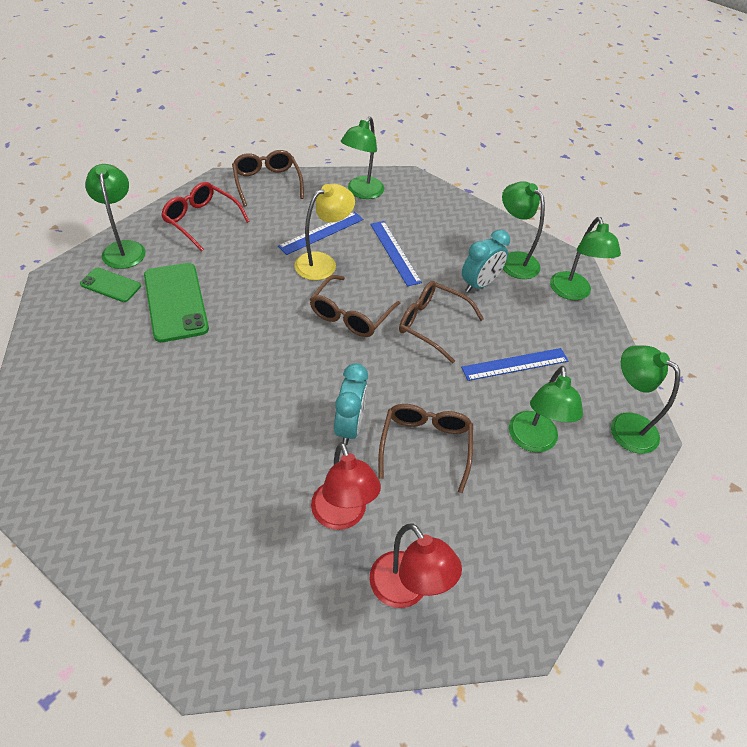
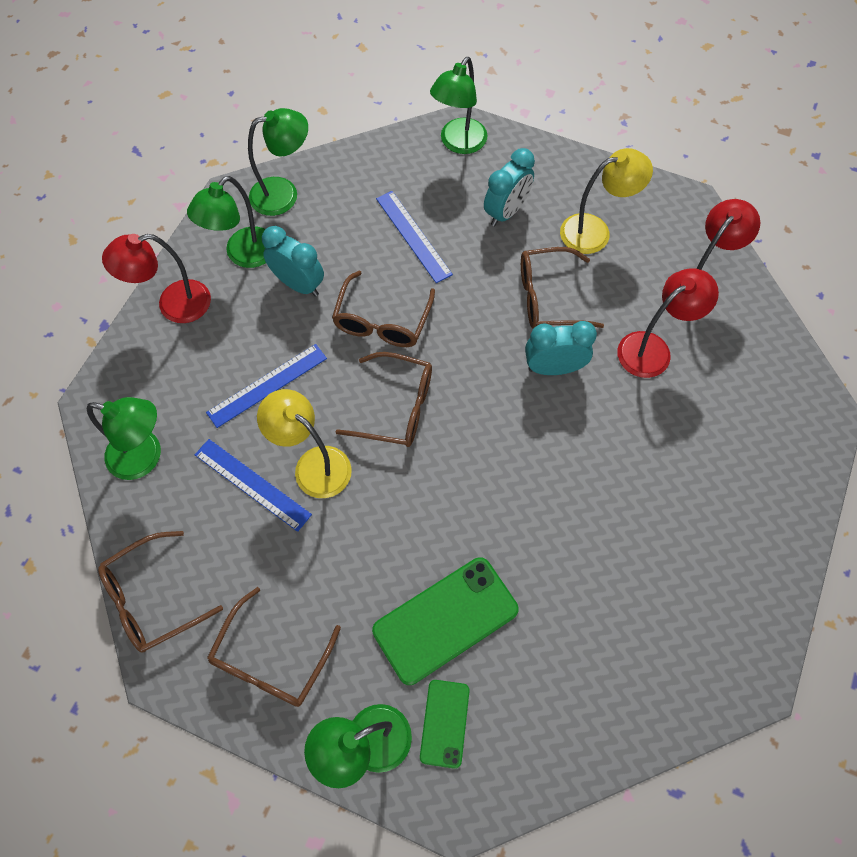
camera: 100 degrees left, 15 degrees up
(201, 220) = (271, 660): red glasses -> brown glasses
(476, 220) = (173, 305): none -> red lamp
(497, 513) = (595, 231): none -> yellow lamp
(533, 441) = (506, 212): green lamp -> turquoise clock

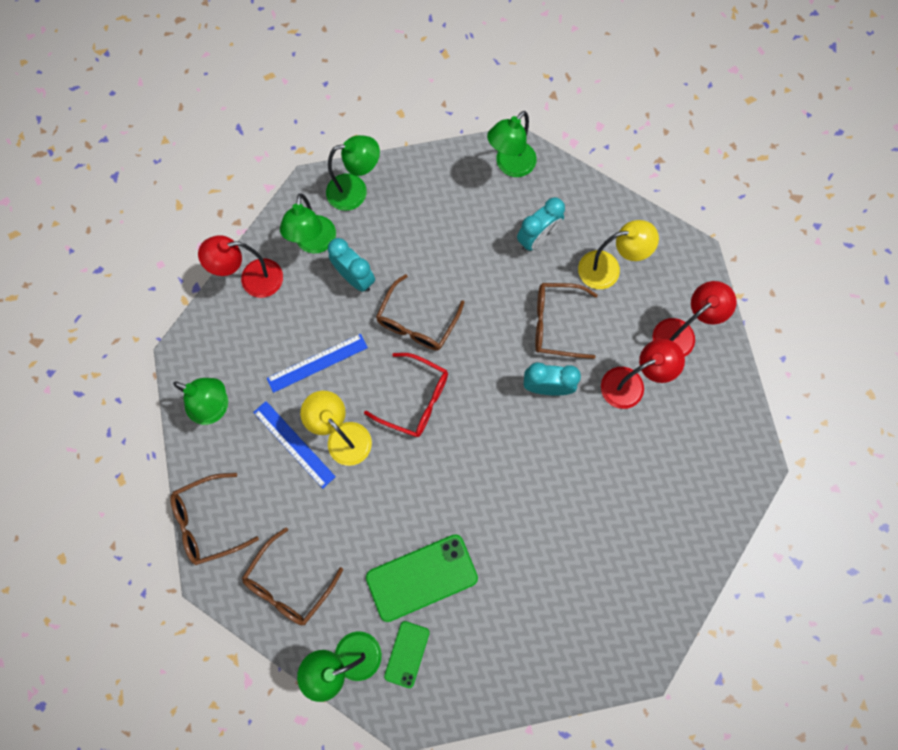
camera: 10 degrees right, 10 degrees up
(243, 255) = (314, 243): green lamp -> green lamp turned 45 degrees counterclockwise
(397, 407) = (415, 399): brown glasses -> red glasses
(413, 236) = (455, 248): blue ruler -> none

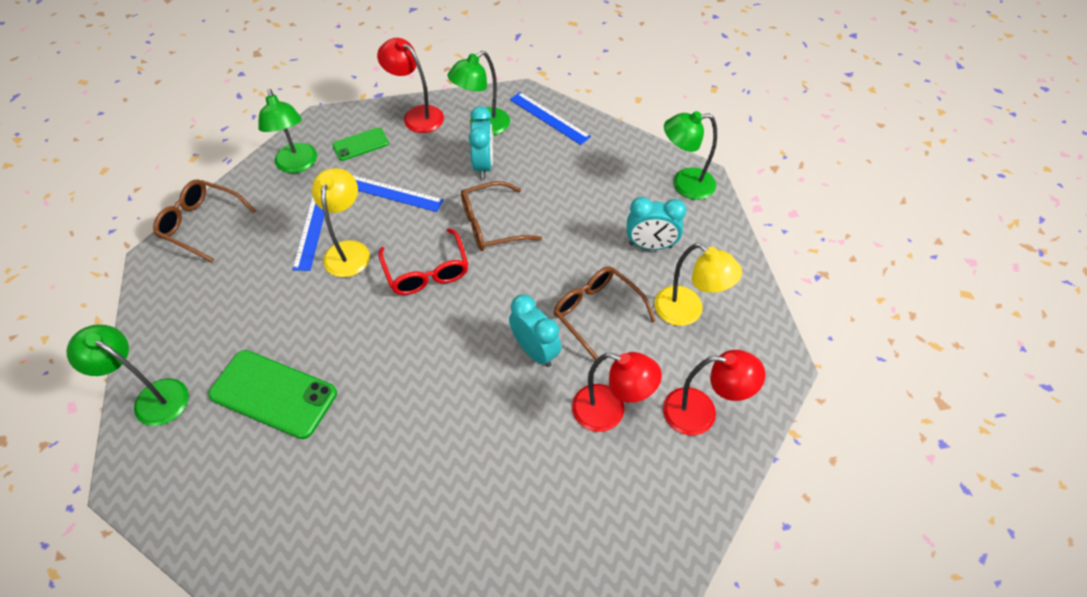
camera: 45 degrees right, 20 degrees down
(288, 584) = (190, 308): brown glasses -> none
(355, 191) = (549, 118): green lamp -> blue ruler
(407, 654) = (191, 437): green phone -> green phone (360, 144)

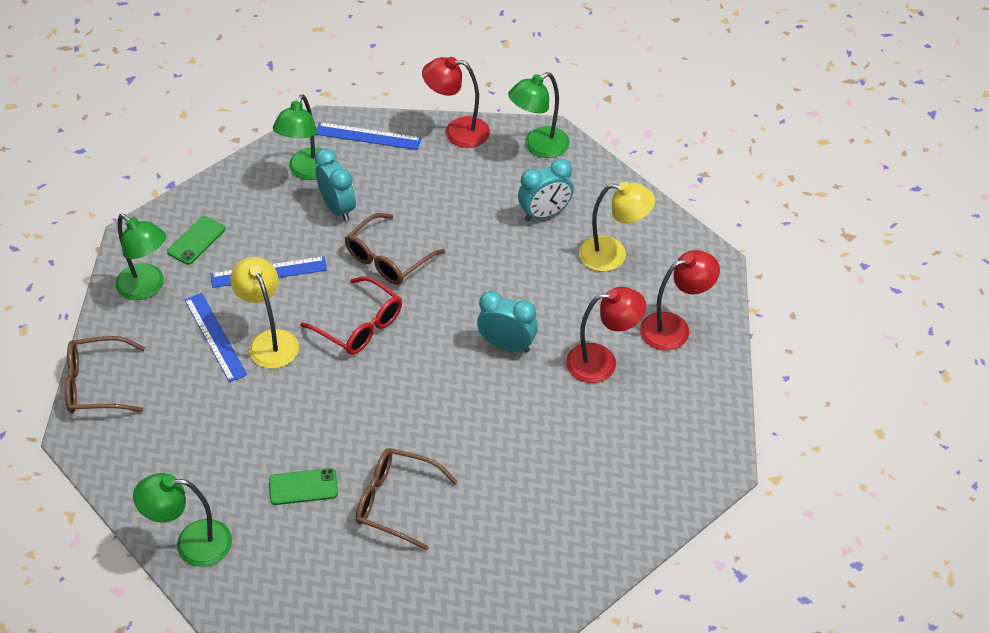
camera: 30 degrees left, 5 degrees down
(273, 394) = (303, 487): green phone -> green phone, size x0.56
(417, 115) = (231, 188): red lamp -> red lamp (457, 132)
(596, 313) = (537, 291): brown glasses -> brown glasses (395, 502)

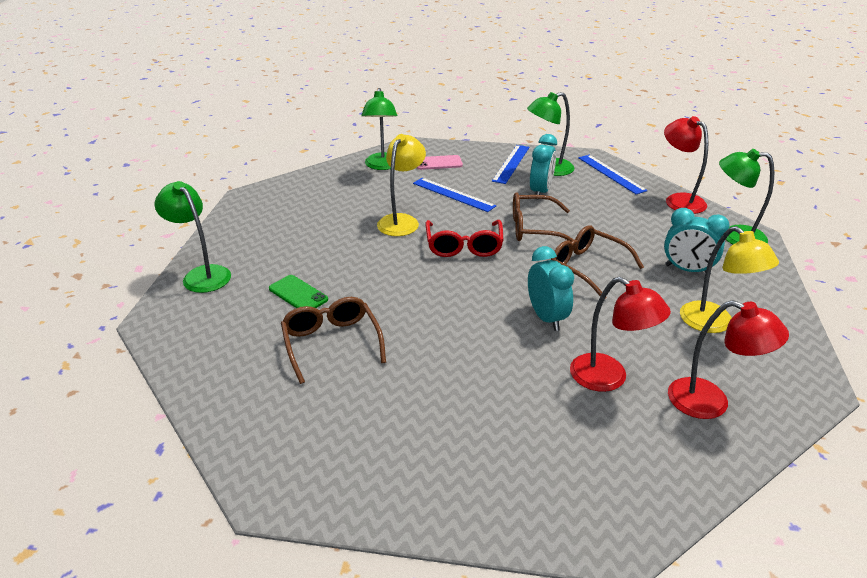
camera: 50 degrees right, 15 degrees down
(96, 384) = (291, 185): brown glasses -> brown glasses (587, 267)
(196, 240) = (438, 163): green phone -> pink phone
(215, 336) = (378, 202): blue ruler -> blue ruler (511, 164)

